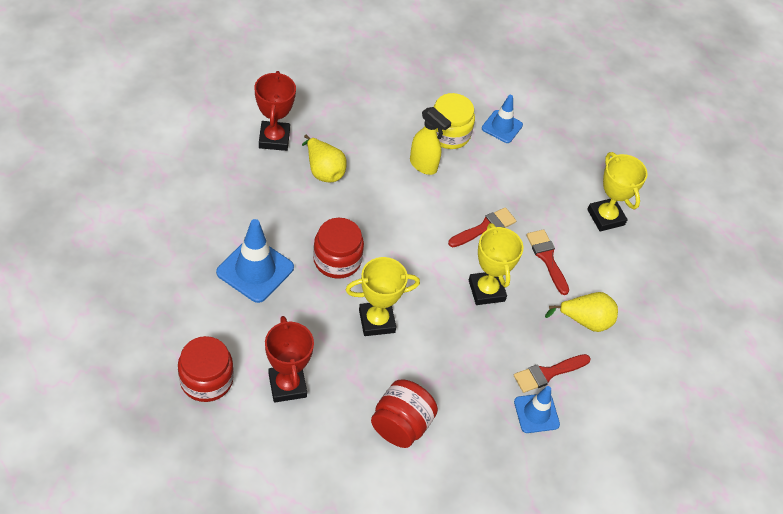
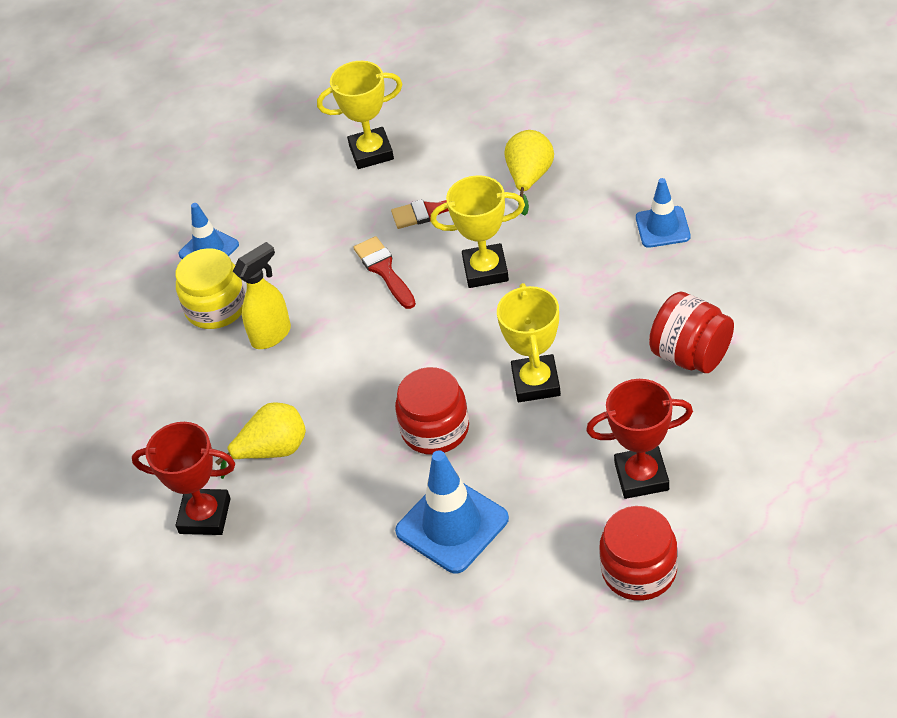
camera: 70 degrees left, 5 degrees down
(548, 373) = (606, 215): red brush -> none

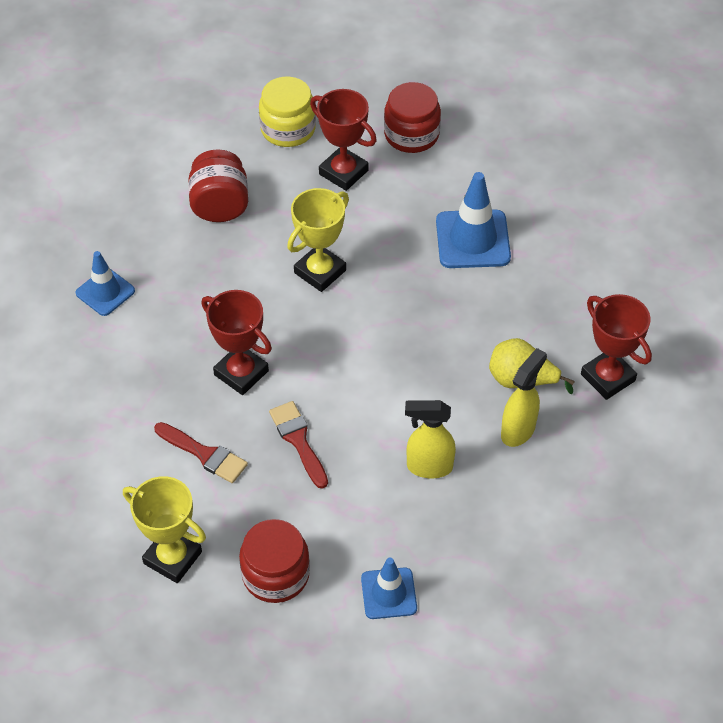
camera: 140 degrees left, 5 degrees up
(216, 307) = (440, 531): yellow jar -> yellow jar (288, 129)
(234, 414) = (518, 430): none -> yellow spray bottle
(384, 270) = (298, 440): red brush -> red brush turned 135 degrees clockwise
(435, 429) = (411, 300): red jar -> red jar (275, 574)
(485, 270) = (241, 373): yellow trophy -> red trophy
(529, 178) = (116, 412): yellow pear -> none

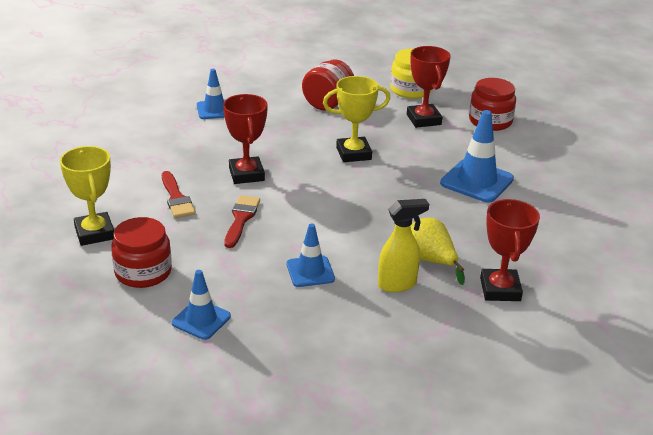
camera: 35 degrees right, 20 degrees down
(428, 467) = (310, 271): yellow spray bottle -> blue traffic cone

